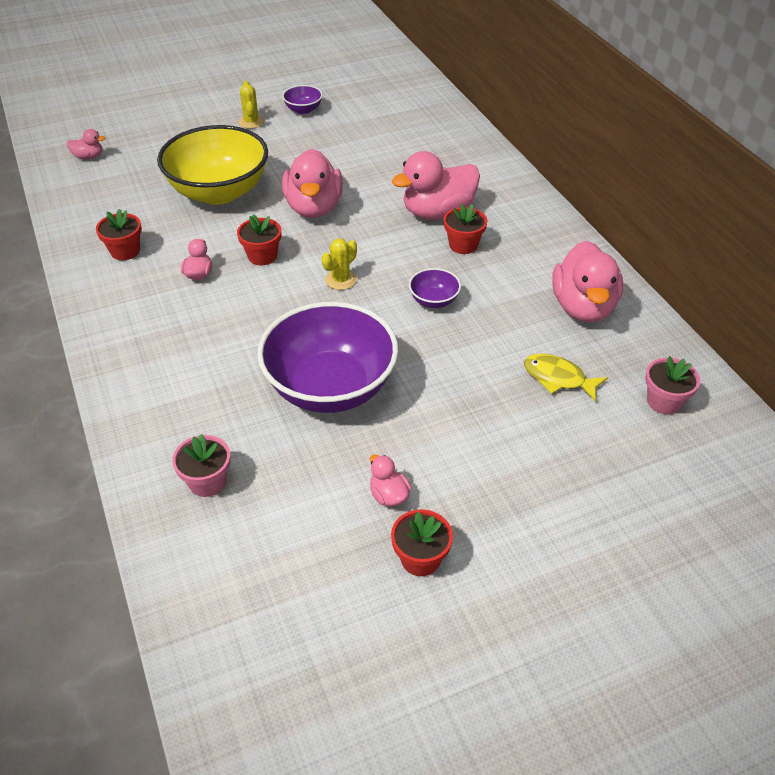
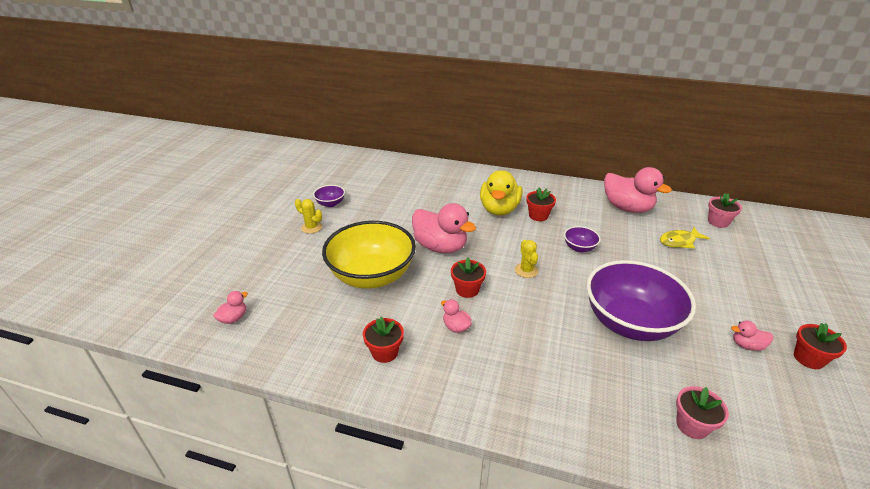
camera: 50 degrees left, 10 degrees down
(438, 213) = (499, 209): pink duck -> yellow duck

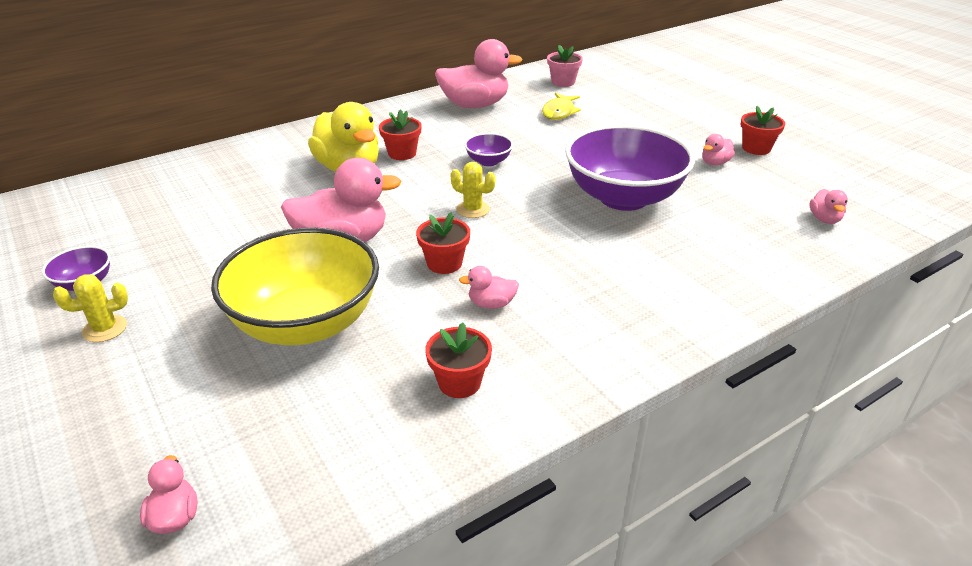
camera: 50 degrees left, 0 degrees up
(692, 425) = (769, 241): pink flower pot -> none
(774, 448) = (824, 219): none -> pink duck

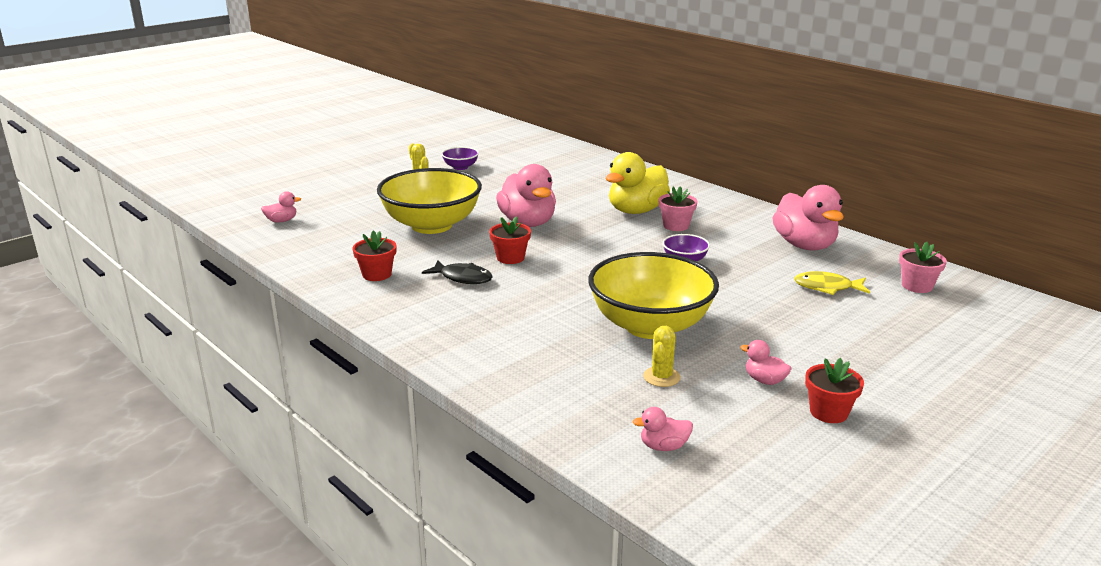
camera: 80 degrees right, 10 degrees down
(402, 153) = (676, 226): red flower pot -> pink flower pot
(473, 209) = (594, 261): yellow cactus -> yellow cactus (661, 377)
(491, 304) = (463, 278): pink duck -> black fish
(623, 197) = (650, 326): purple bowl -> yellow bowl

